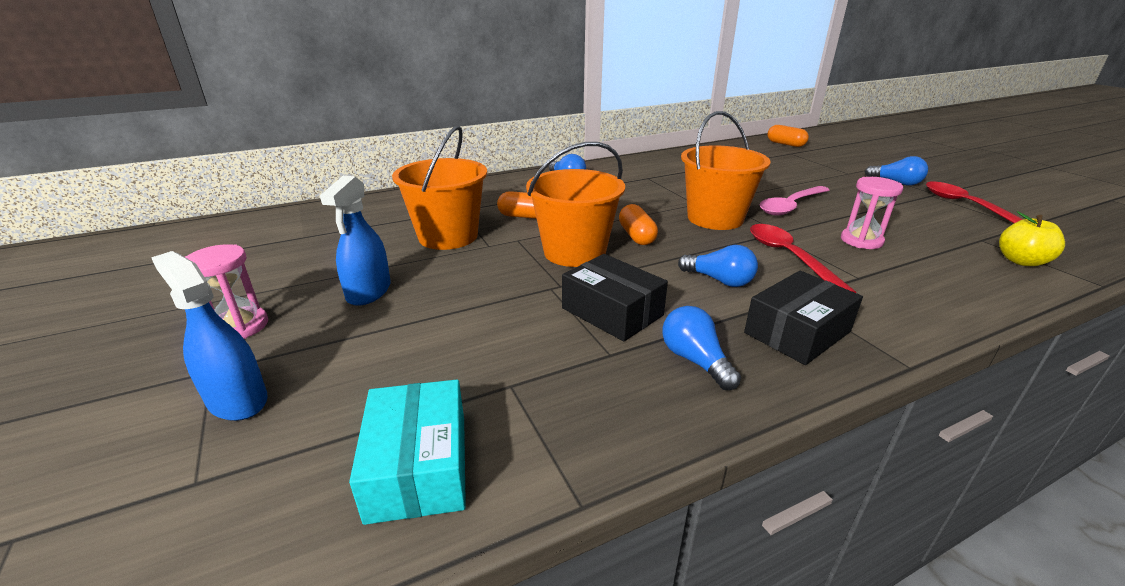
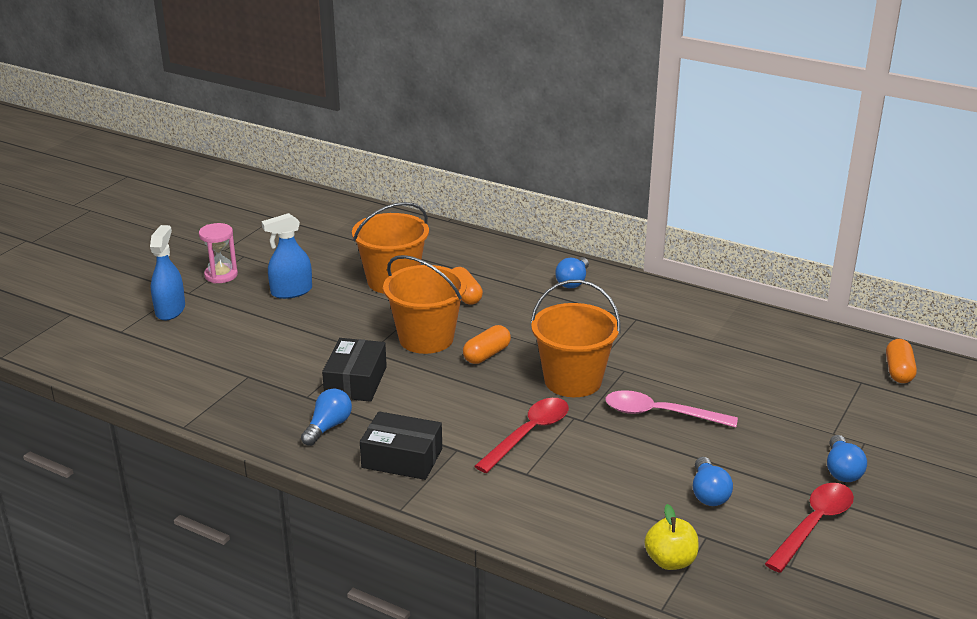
camera: 55 degrees right, 0 degrees up
(418, 466) = (171, 377): turquoise box -> none
(719, 280) = (448, 411): blue light bulb -> blue light bulb (708, 493)
(861, 241) = (613, 466): pink hourglass -> none

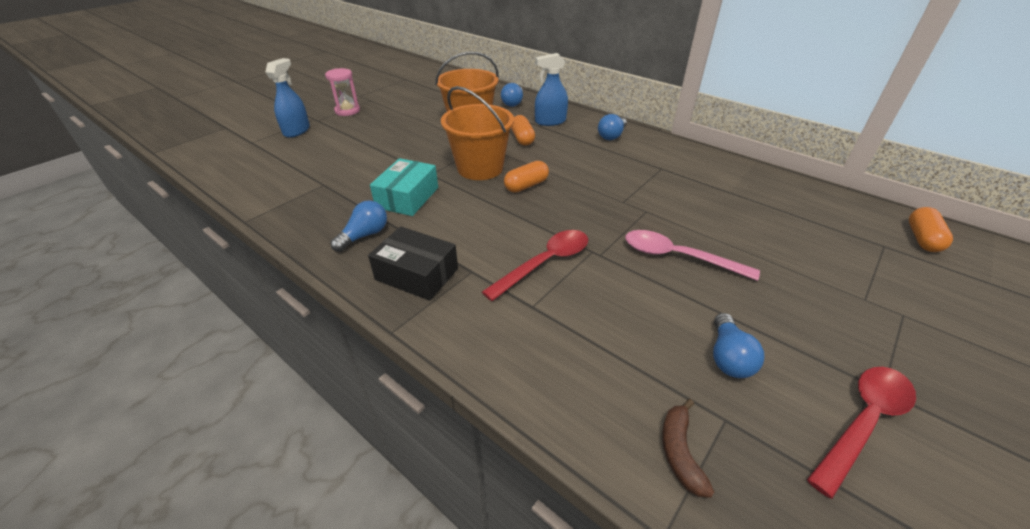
camera: 10 degrees right, 10 degrees up
(291, 291) = (391, 125): blue spray bottle -> blue spray bottle (550, 121)
(355, 381) = (407, 197): black box -> turquoise box
(573, 380) = (597, 215): orange bucket -> none
(670, 561) = (679, 452): yellow apple -> brown banana
(842, 470) = (884, 347): blue light bulb -> blue light bulb (513, 103)

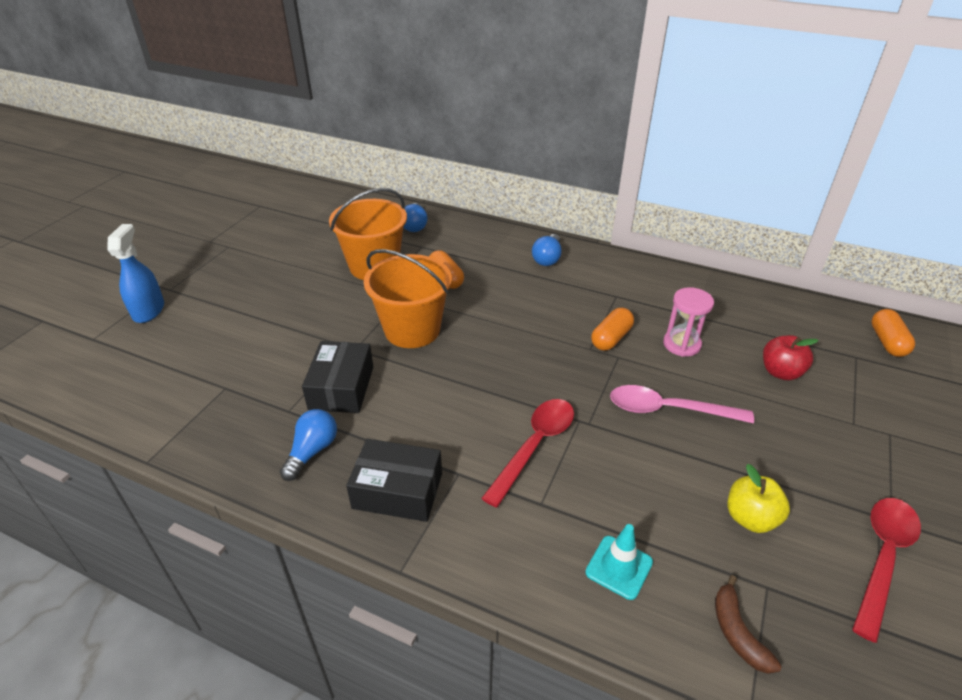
camera: 15 degrees left, 0 degrees up
(347, 111) = (204, 268): pink hourglass -> pink hourglass (681, 344)
(407, 197) = (341, 388): turquoise box -> black box
(526, 186) = (476, 346): orange capsule -> orange capsule (611, 338)
(550, 121) = (469, 248): blue spray bottle -> none
(582, 370) = (619, 567): none -> turquoise traffic cone
(728, 357) = (750, 518): blue light bulb -> yellow apple
(800, 246) = (780, 372): none -> red apple

